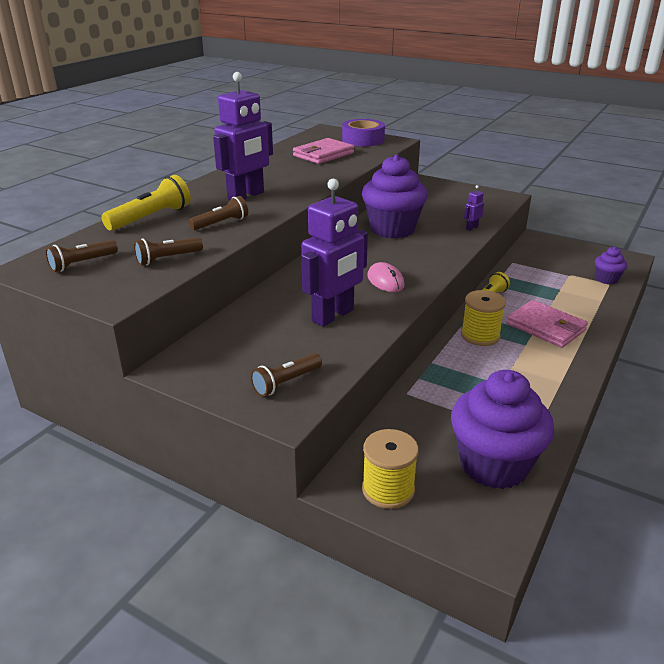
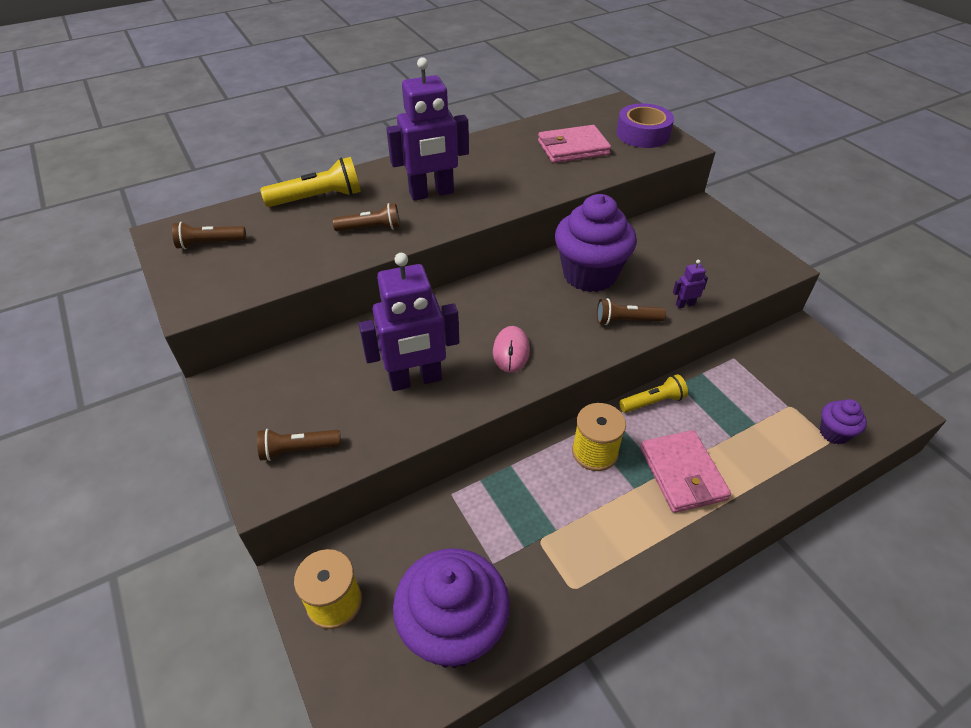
camera: 30 degrees right, 15 degrees up
(167, 259) = (280, 264): brown flashlight -> brown flashlight (626, 321)

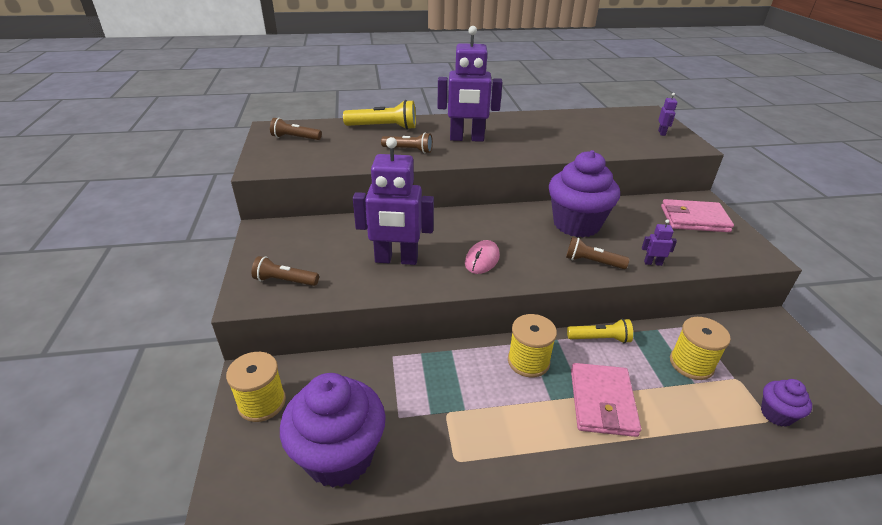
camera: 20 degrees right, 10 degrees down
(573, 148) = (596, 131): pink wallet -> pink wallet (694, 219)
(643, 134) = (662, 133): purple tape -> purple robot
(746, 403) = (691, 364): none -> yellow spool

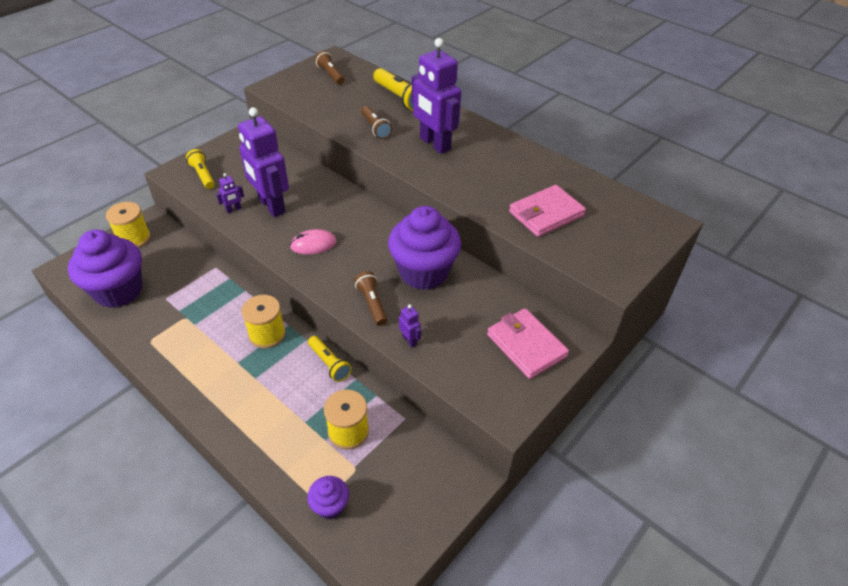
camera: 50 degrees right, 10 degrees up
(285, 281) = (203, 175): brown flashlight -> yellow flashlight
(602, 402) = (257, 391): pink wallet -> pink wallet (546, 214)
(662, 133) = (618, 248): purple robot -> purple robot (233, 209)

